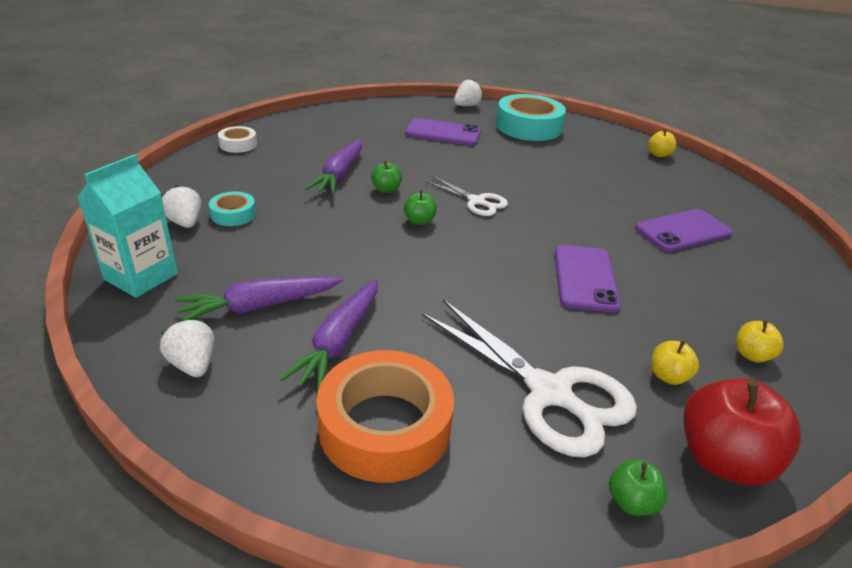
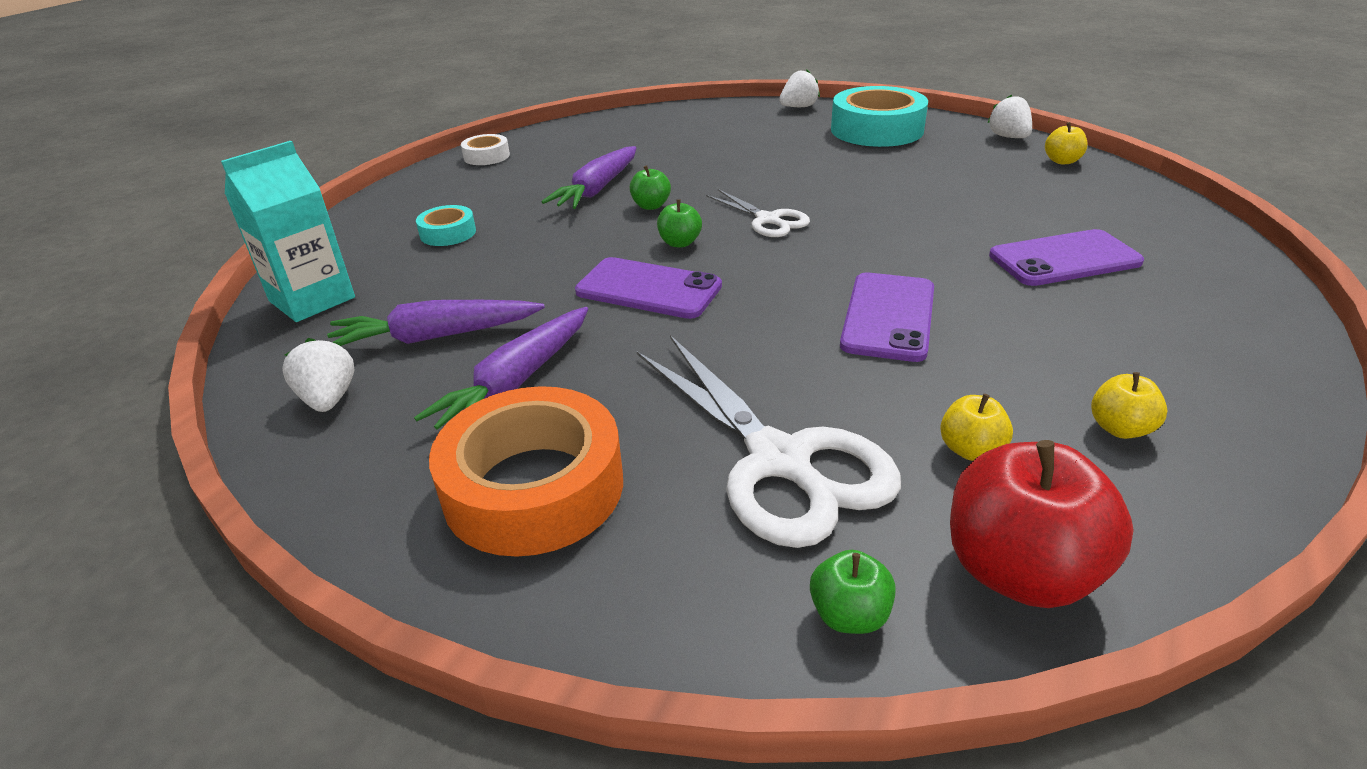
camera: 15 degrees right, 0 degrees up
(185, 222) = (388, 242): white strawberry -> white strawberry (1008, 137)
(443, 133) = (753, 139): purple phone -> purple phone (648, 289)

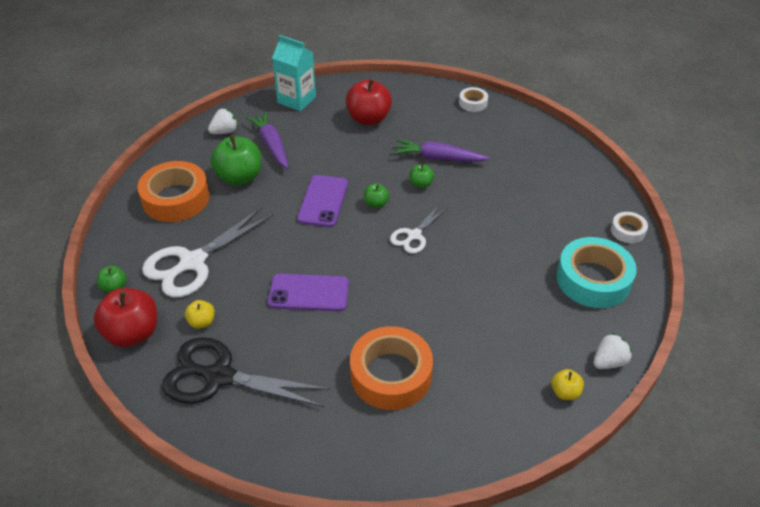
camera: 75 degrees right, 10 degrees up
(448, 233) = (368, 119): turquoise tape -> red apple
(516, 382) = (239, 177): purple carrot -> green apple
(798, 107) = (627, 231): white strawberry -> white tape
(1064, 259) = (391, 374): purple phone -> orange tape
(1120, 428) = (219, 376): yellow apple -> black scissors

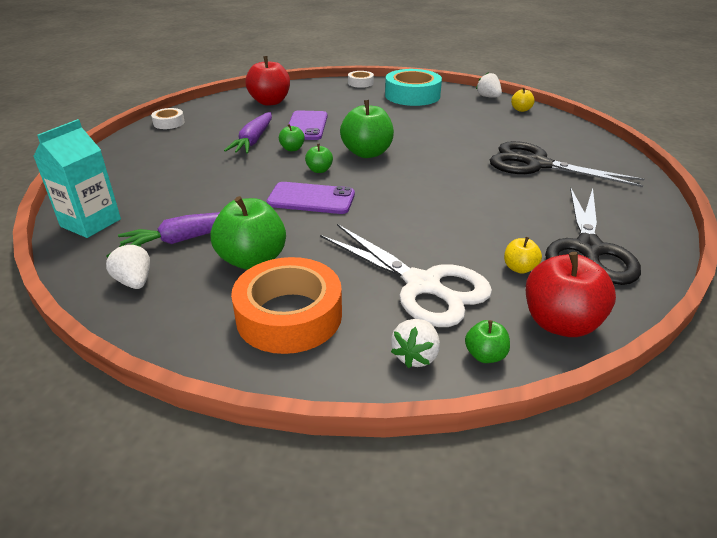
camera: 90 degrees left, 10 degrees down
(124, 254) = (415, 356): none -> white strawberry
(309, 293) = (454, 203): purple phone -> purple phone (306, 126)
(368, 119) = (165, 174): red apple -> red apple (270, 102)
(391, 374) = (537, 164): orange tape -> black scissors
(414, 235) = (367, 153): white scissors -> green apple

